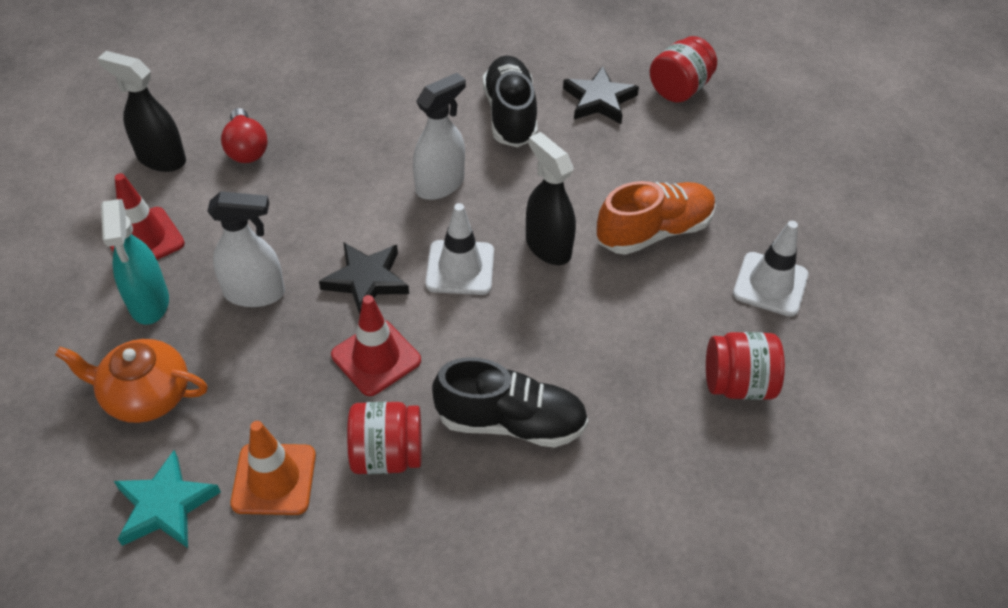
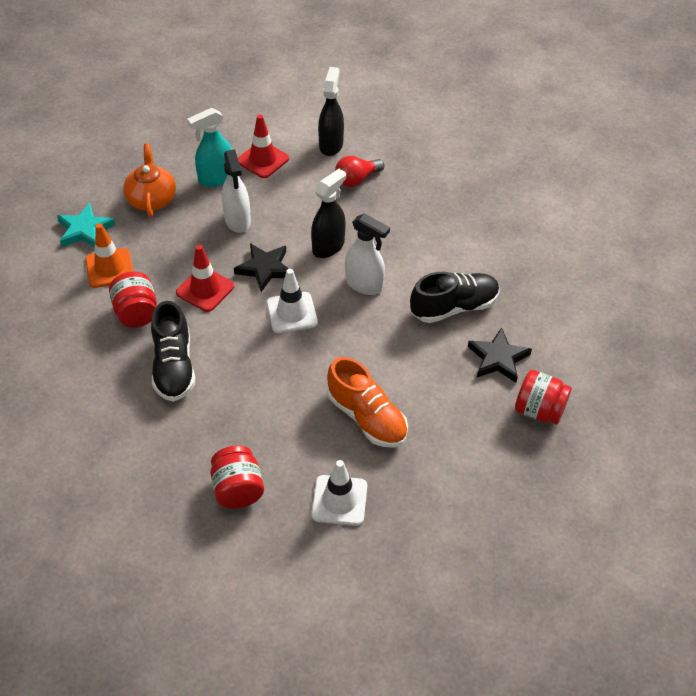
camera: 75 degrees right, 0 degrees up
(548, 246) = (328, 356): black spray bottle -> black spray bottle (328, 246)

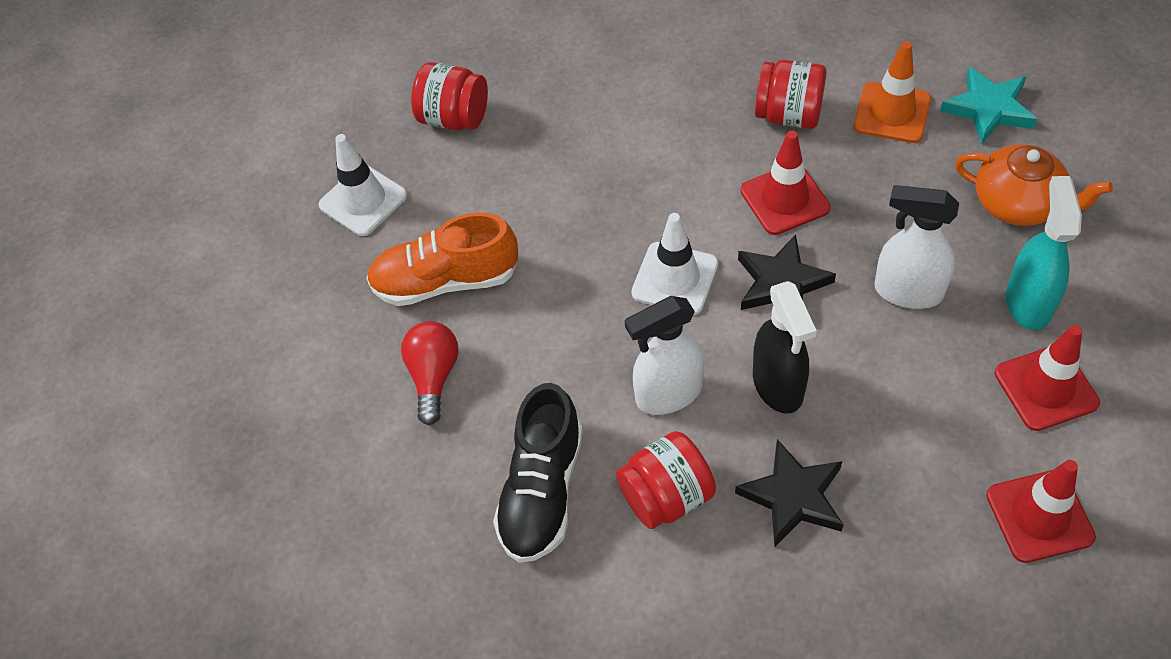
camera: 130 degrees right, 5 degrees up
(174, 366) = (671, 122): black shoe -> none
(331, 145) = (1039, 516): black spray bottle -> red traffic cone
(356, 179) = (918, 509): red light bulb -> red light bulb (434, 376)
(498, 358) = (411, 491): black star -> black star (793, 496)
(539, 410) = (295, 487): red jar -> red jar (666, 496)

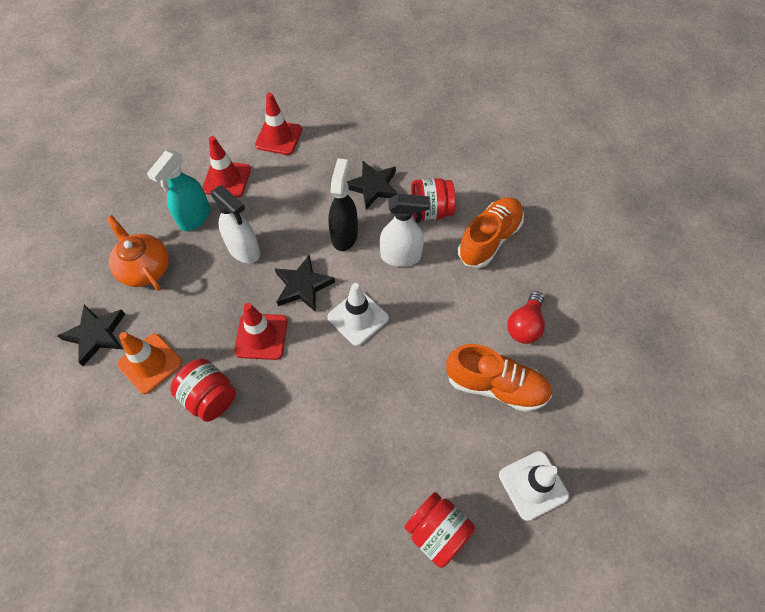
camera: 160 degrees left, 5 degrees up
(542, 491) = (489, 239): black shoe -> orange shoe
(988, 109) = (96, 335): turquoise star -> black star

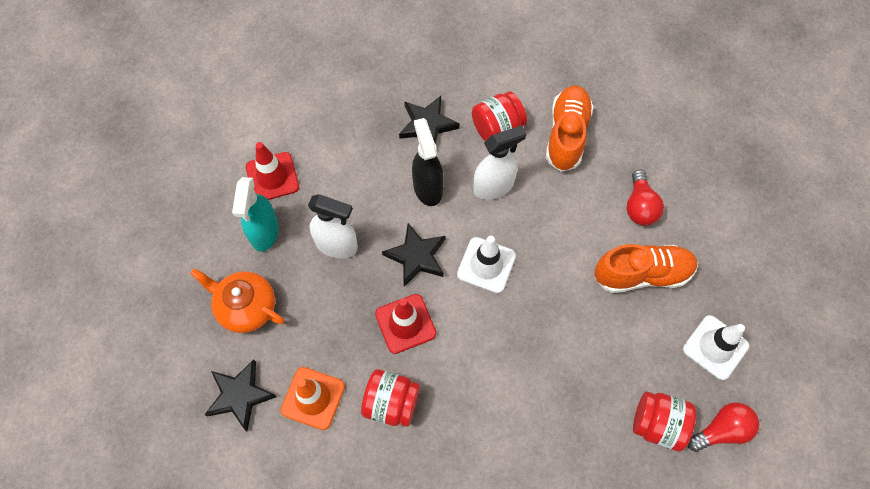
camera: 25 degrees left, 5 degrees up
(279, 137) = (299, 108): red traffic cone -> none
(498, 569) = (721, 430): none -> red light bulb

